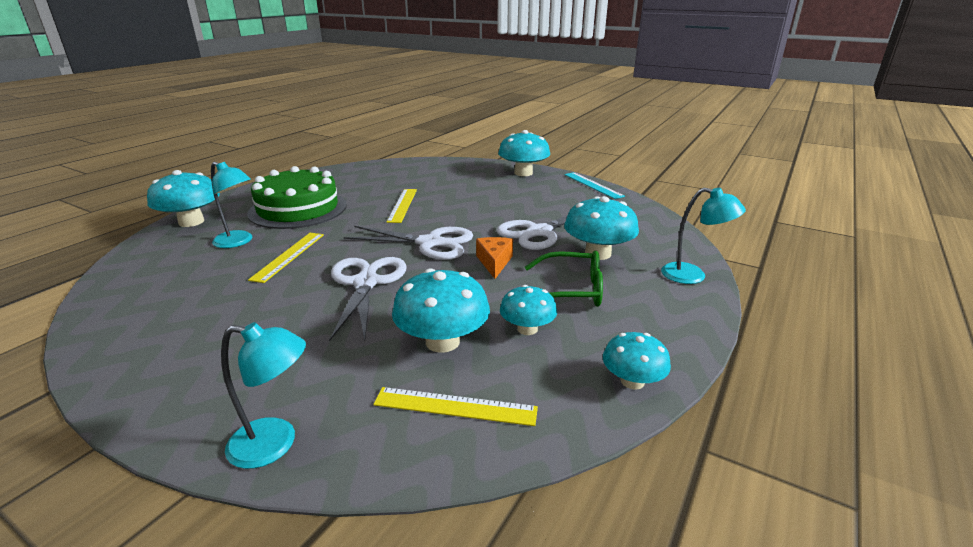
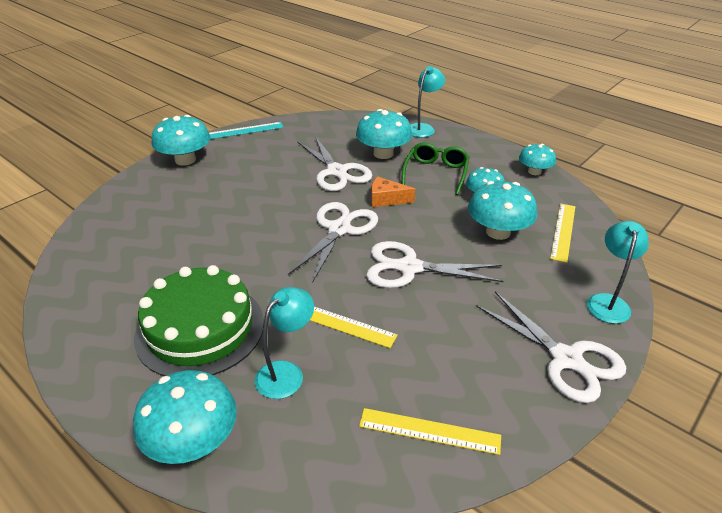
camera: 80 degrees left, 10 degrees up
(182, 392) = (566, 359): none -> white scissors
(402, 205) = (233, 243): yellow ruler -> yellow ruler (429, 431)

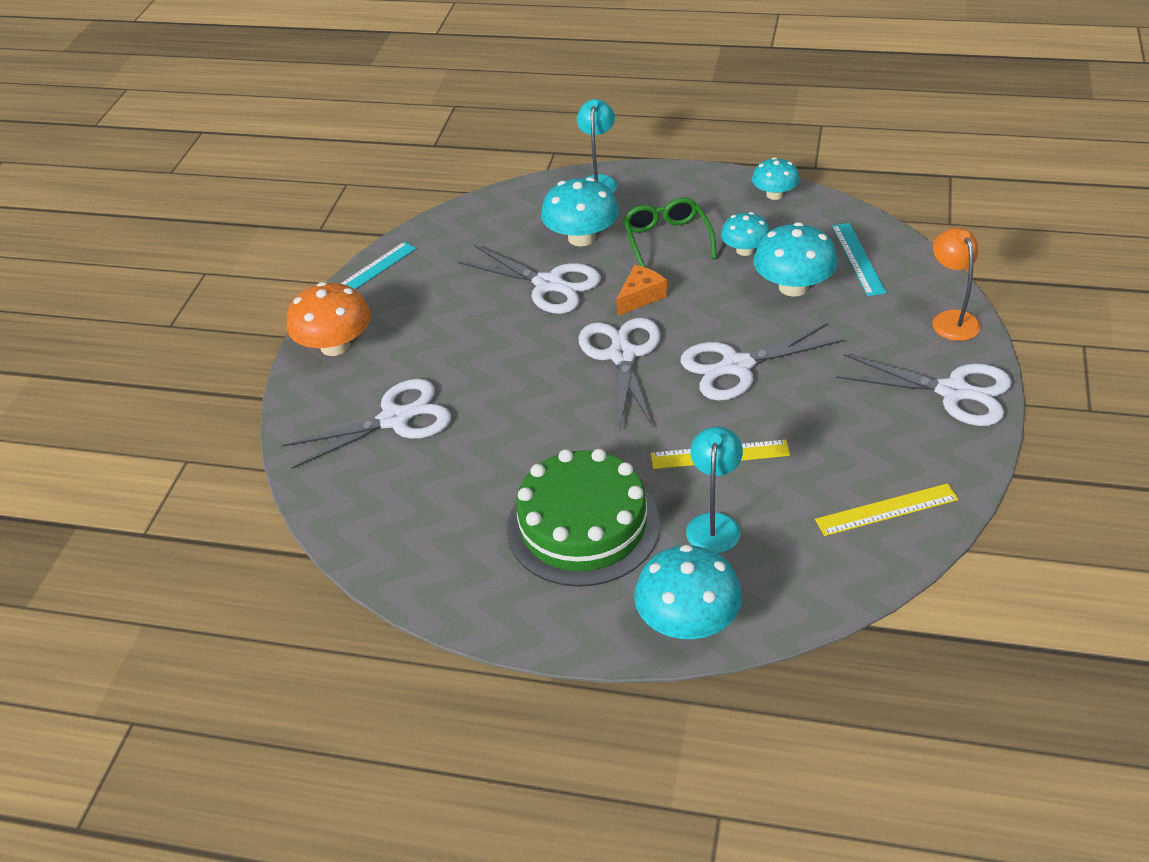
camera: 25 degrees left, 5 degrees up
(169, 211) = (395, 419): none -> white scissors
(185, 160) = (335, 346): turquoise mushroom -> orange mushroom
(386, 199) = (640, 297): orange cheese -> orange cheese turned 150 degrees clockwise
(563, 231) = (858, 258): yellow ruler -> turquoise ruler
(608, 302) = (951, 319): turquoise lamp -> orange lamp

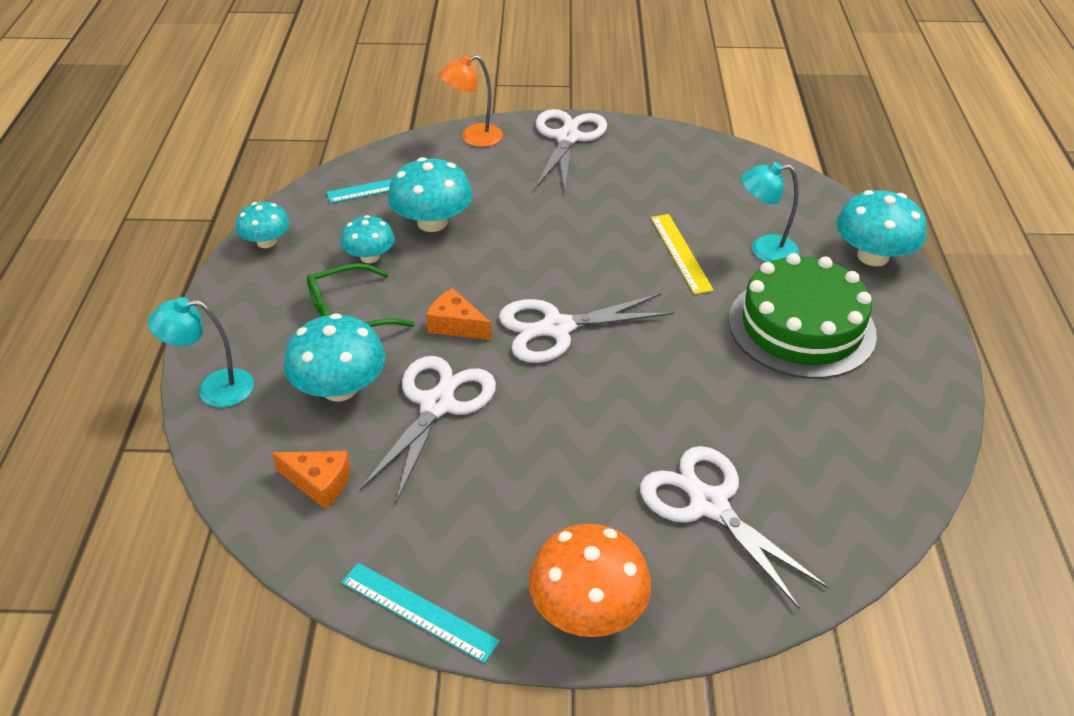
camera: 105 degrees left, 0 degrees up
(491, 231) = (319, 483): none -> orange cheese
(737, 366) = (559, 250): white scissors -> none
(886, 509) = (711, 167): yellow ruler -> none

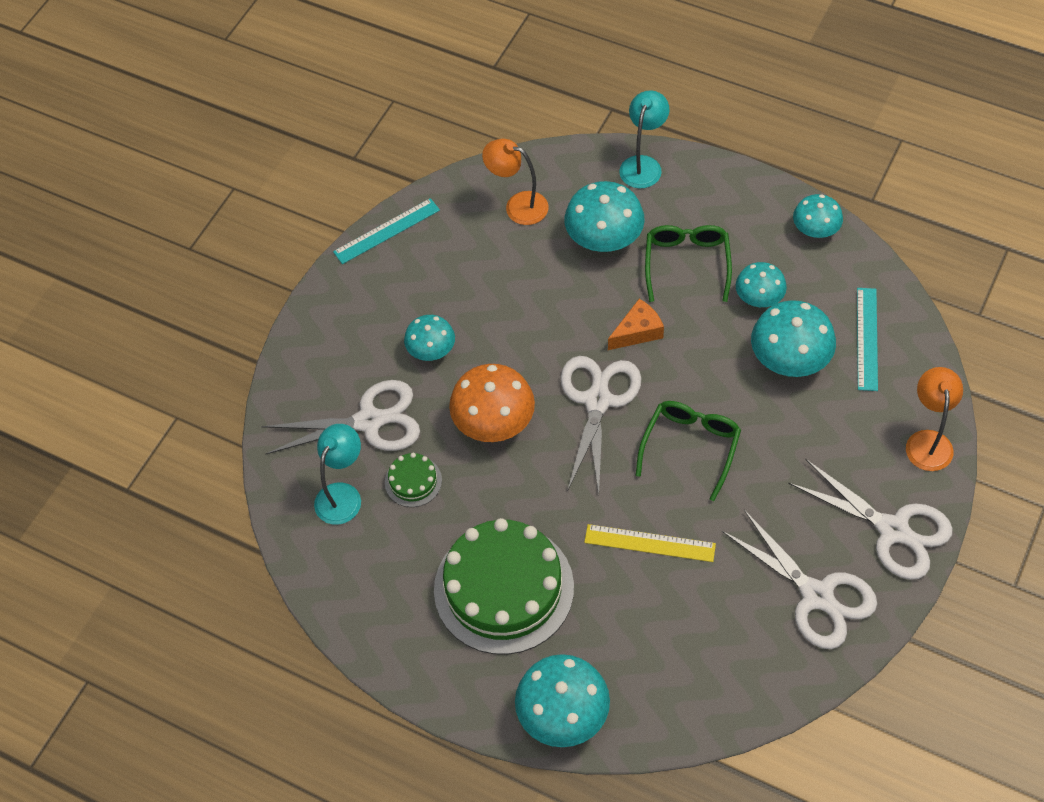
camera: 120 degrees right, 15 degrees up
(319, 483) = (518, 205): orange cheese -> orange lamp
(437, 405) = (554, 292): white scissors -> white scissors (816, 595)
(566, 255) = (690, 447): none -> green glasses
(577, 485) = (431, 350): none -> turquoise mushroom
(588, 609) = (335, 316): orange mushroom -> orange mushroom (494, 421)
(750, 435) = (413, 481): none -> green cake
(764, 250) = (619, 618): turquoise lamp -> turquoise lamp (343, 495)

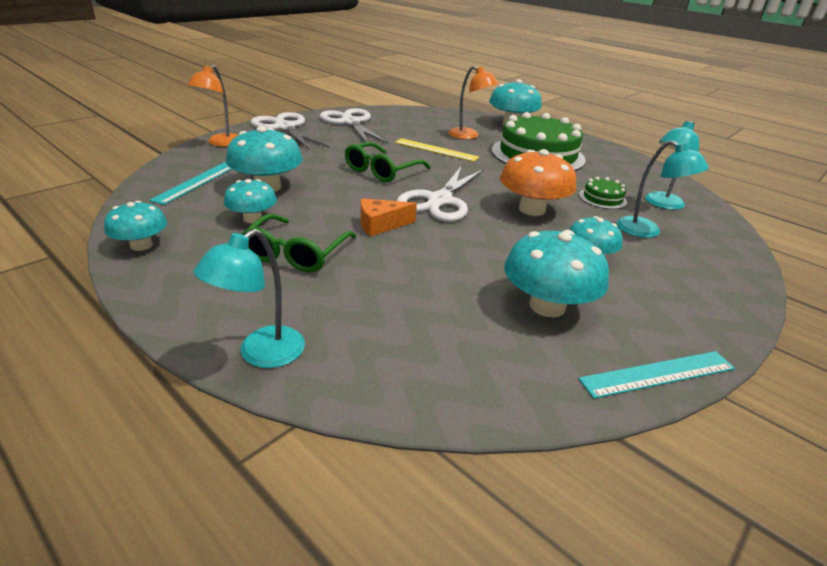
camera: 170 degrees left, 25 degrees down
(369, 421) = (647, 231): white scissors -> turquoise lamp
(518, 205) = (462, 354): orange lamp -> orange lamp (469, 136)
(604, 238) = (368, 294): turquoise mushroom -> turquoise mushroom (547, 306)

